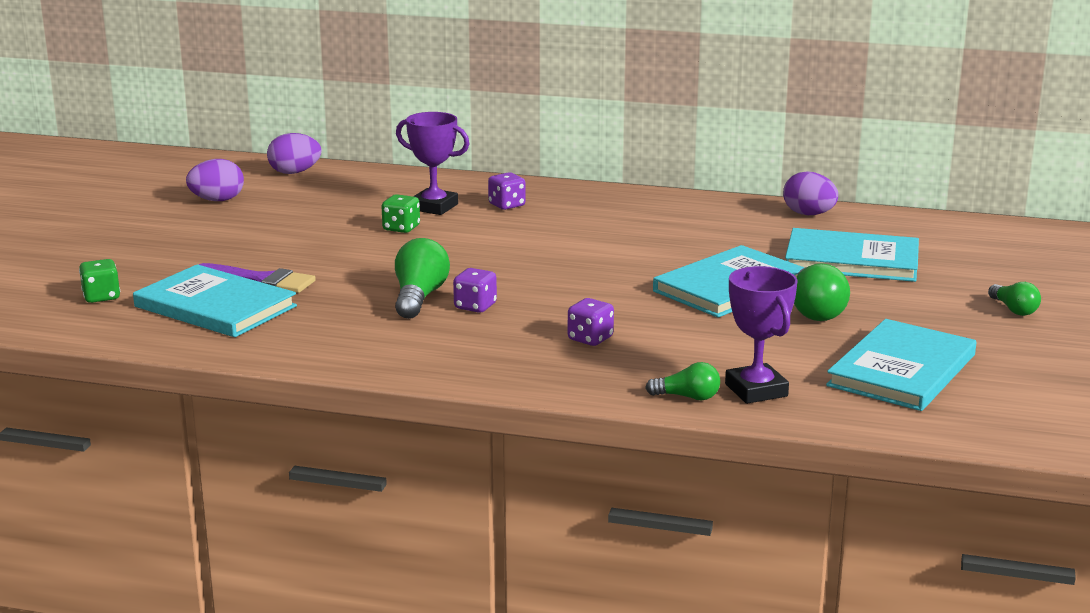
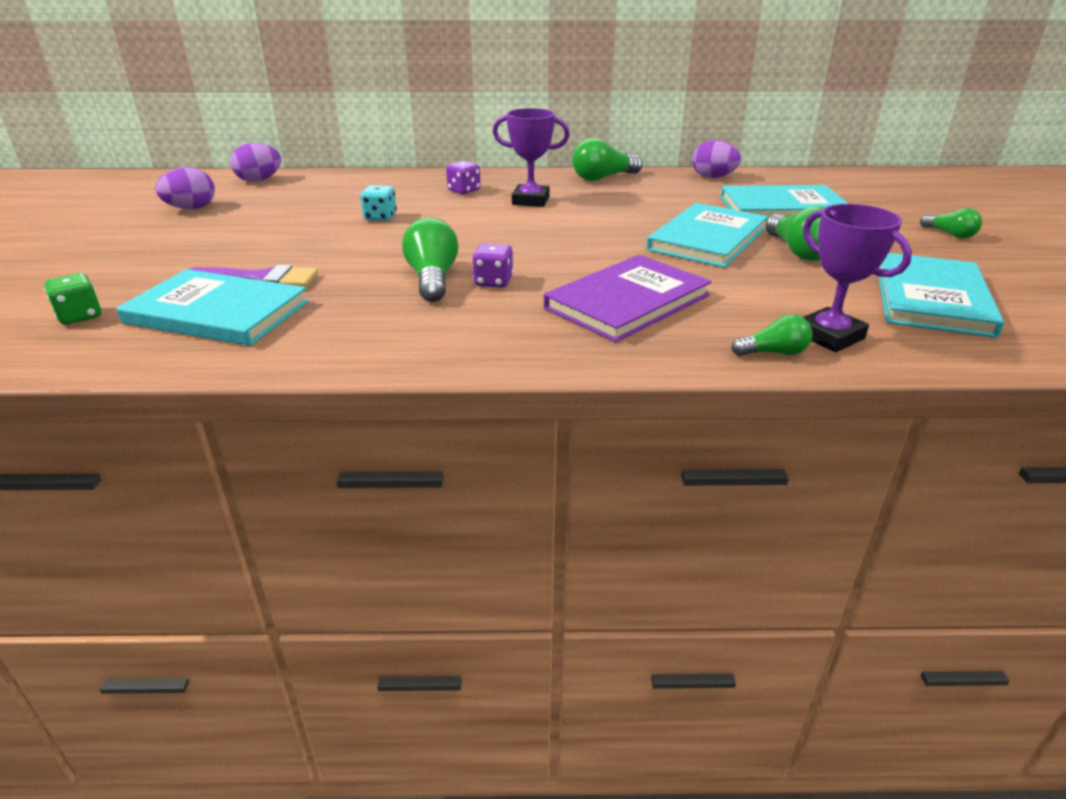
camera: 15 degrees left, 10 degrees up
(401, 228) = (380, 217): green dice -> turquoise dice
(434, 207) = (400, 197): purple trophy -> purple trophy (530, 201)
(590, 339) = (627, 302): purple dice -> purple book
(676, 203) = (603, 178): none -> green light bulb

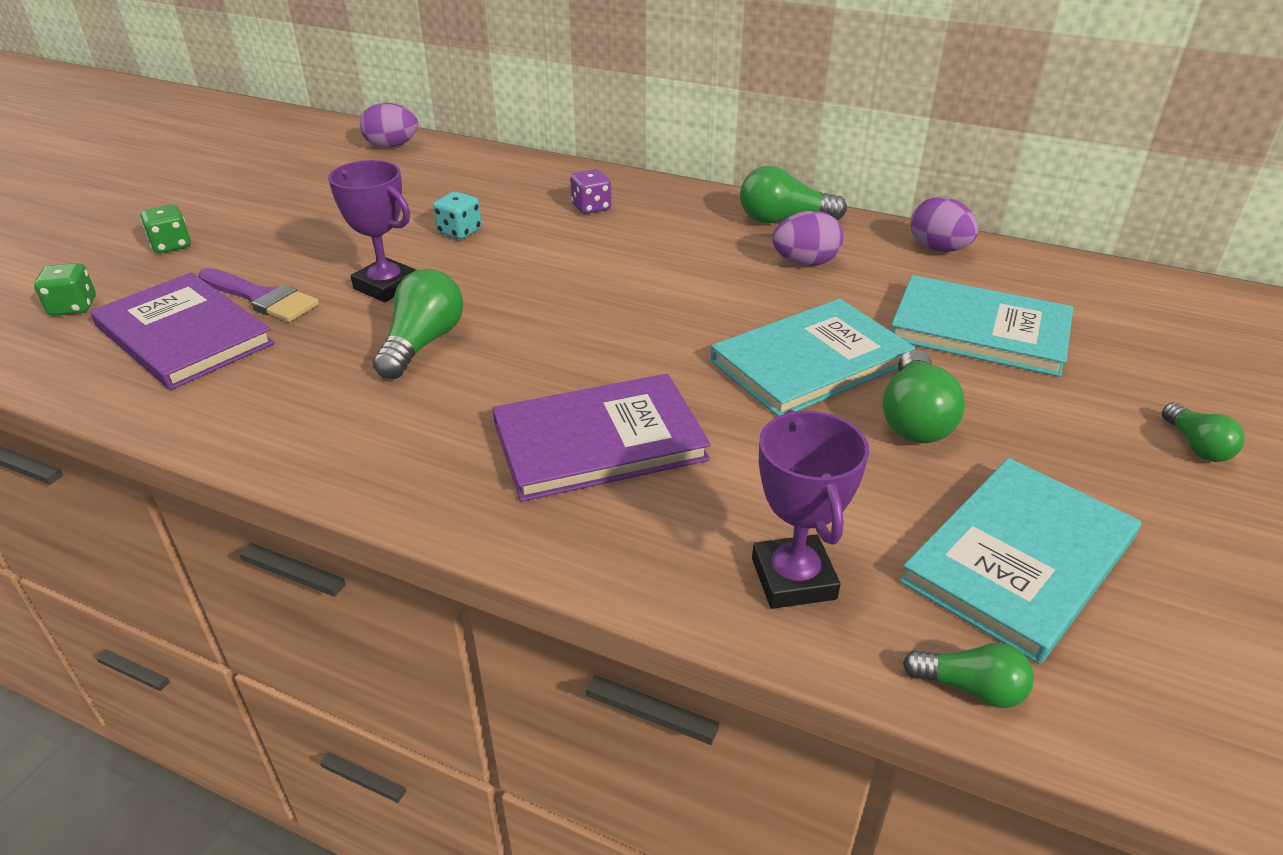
camera: 25 degrees right, 5 degrees up
(130, 264) = (171, 245): none -> green dice
(191, 208) = (291, 177): purple egg -> purple egg (805, 262)
(217, 312) = (184, 335): turquoise book -> purple book
(493, 282) = (481, 365): purple dice -> none
(530, 201) = (653, 241): purple trophy -> purple trophy (386, 286)
(773, 353) = (690, 582): green light bulb -> green light bulb (971, 688)

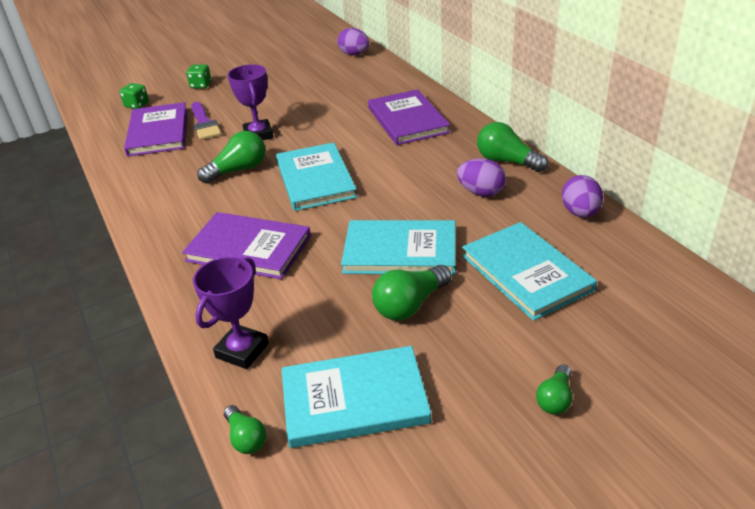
camera: 40 degrees right, 0 degrees up
(459, 232) = (325, 115): turquoise dice -> none
(566, 316) = (315, 179): none -> turquoise book
(591, 207) = (407, 120): purple dice -> purple book

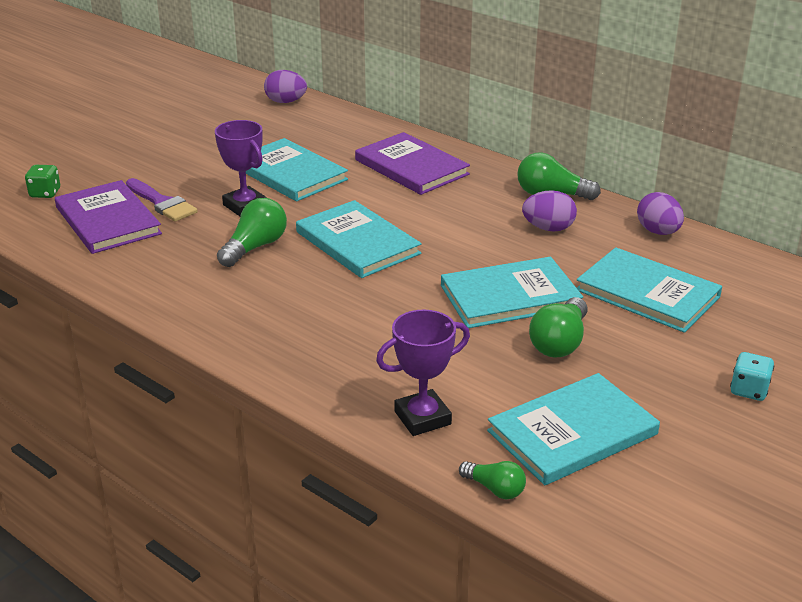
camera: 25 degrees left, 5 degrees down
(201, 85) = (114, 159): green dice -> none
(242, 350) = (422, 418): purple trophy -> purple trophy turned 60 degrees clockwise
(248, 248) = (342, 324): purple book -> none
(311, 113) = (290, 173): none -> turquoise book
(555, 399) = (749, 390): green light bulb -> turquoise dice

